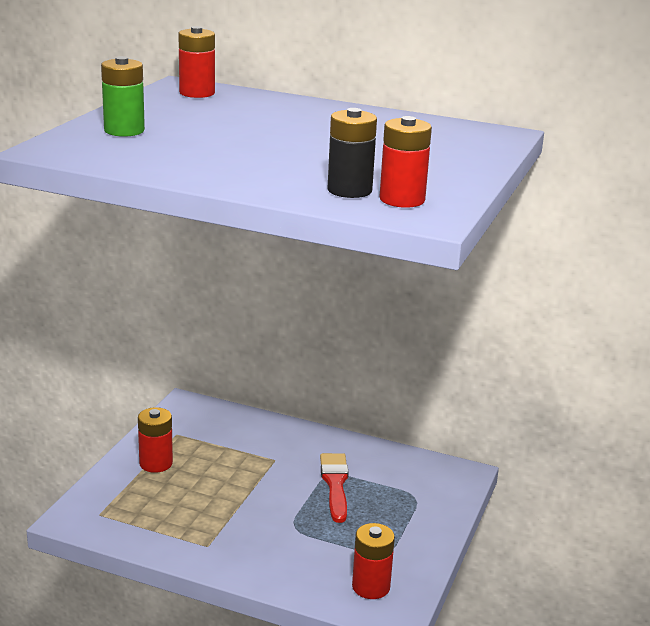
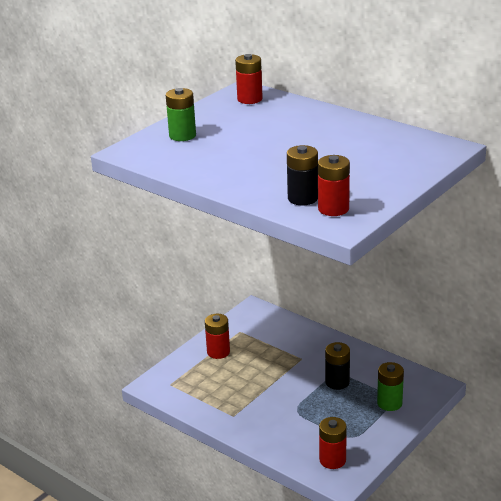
camera: 20 degrees right, 5 degrees up
(335, 484) = (337, 382): red brush -> black battery
(415, 502) = (389, 403): none -> green battery

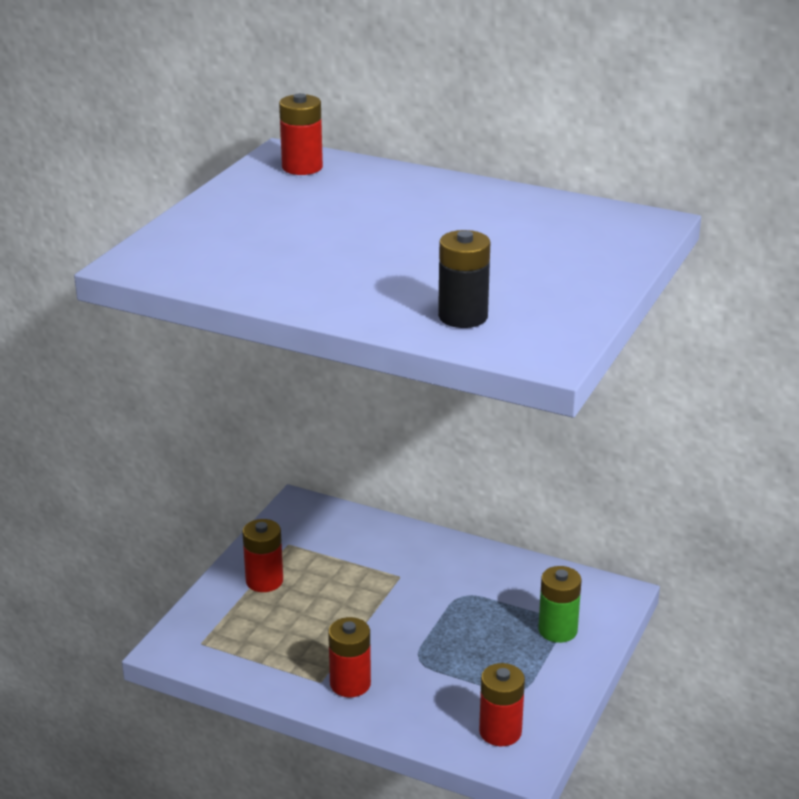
camera: 15 degrees left, 0 degrees up
(182, 135) = (218, 231): green battery -> none
(333, 209) = (519, 329): red battery -> red battery (350, 684)
(337, 382) = (467, 607): black battery -> none

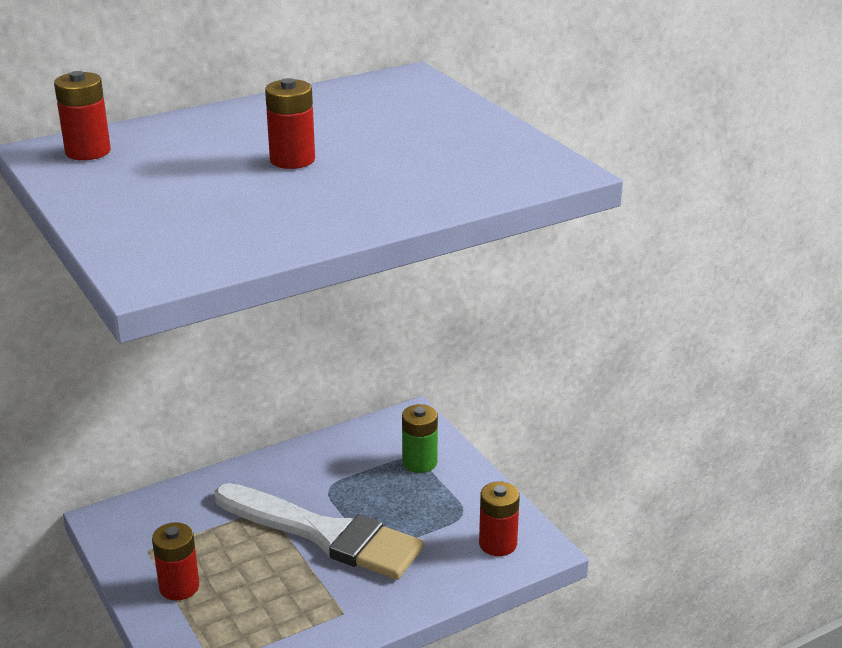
camera: 55 degrees left, 0 degrees up
(350, 684) = (365, 597): red battery -> red battery (292, 160)
(402, 623) = (324, 534): none -> white brush
(463, 317) = (465, 178): black battery -> none

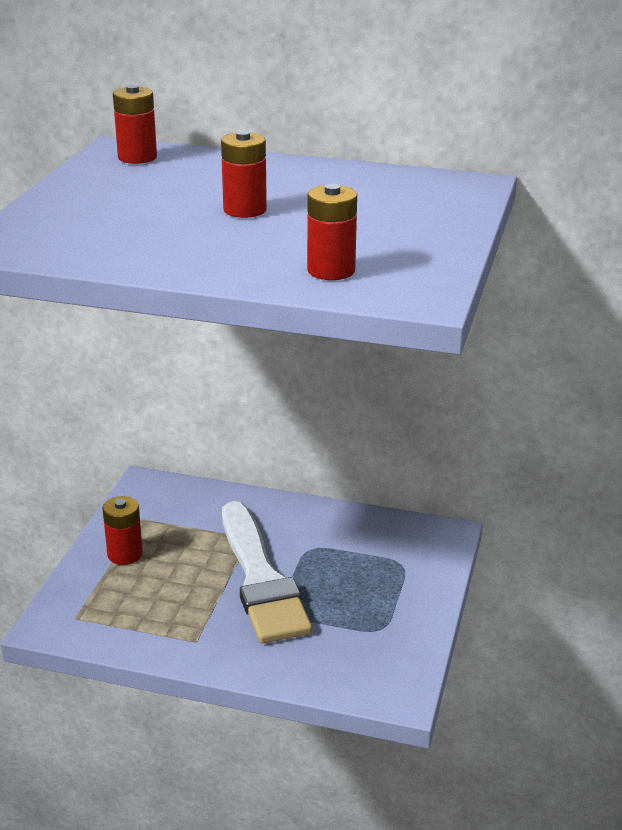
camera: 45 degrees right, 0 degrees up
(419, 462) = (403, 571): green battery -> none
(498, 544) = (372, 668): red battery -> red battery (331, 270)

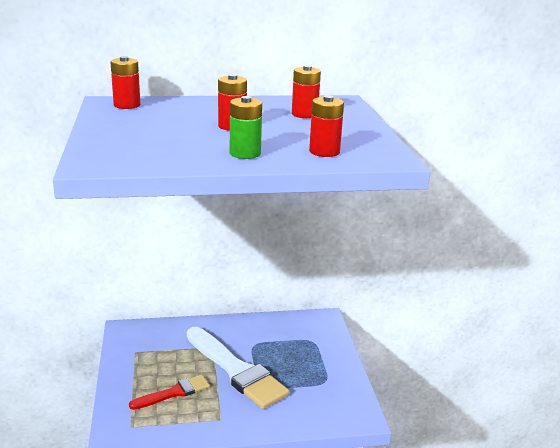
camera: 25 degrees left, 5 degrees down
(125, 554) = (139, 376): red battery -> red battery (304, 114)
(156, 588) = (174, 393): none -> red brush
(212, 257) = (245, 153): none -> green battery

